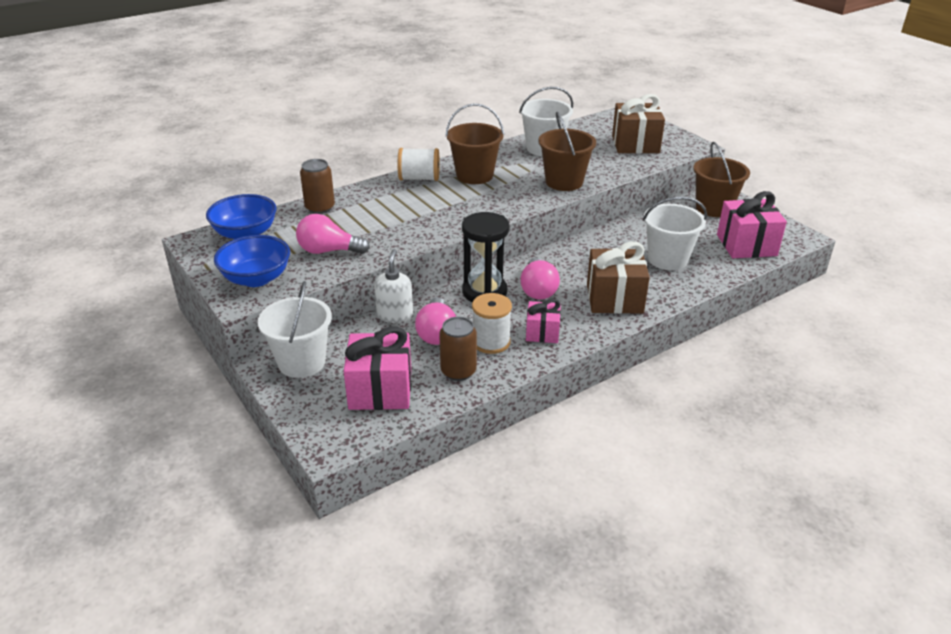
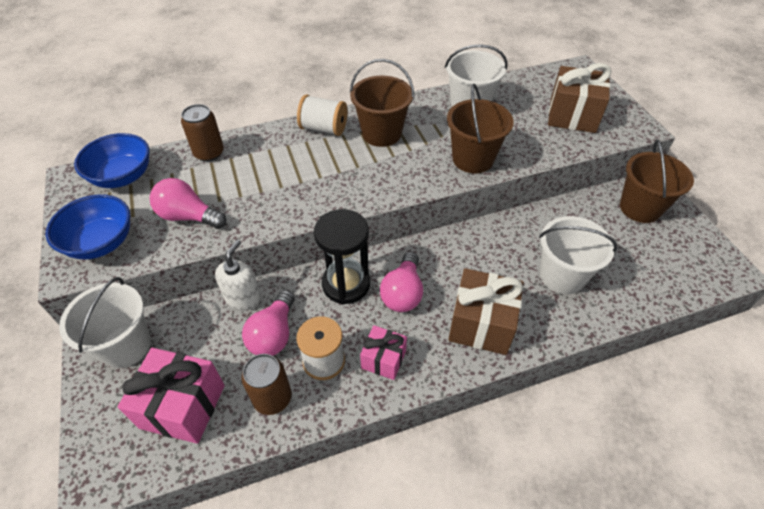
camera: 15 degrees right, 15 degrees up
(746, 245) = (661, 272): pink gift -> none

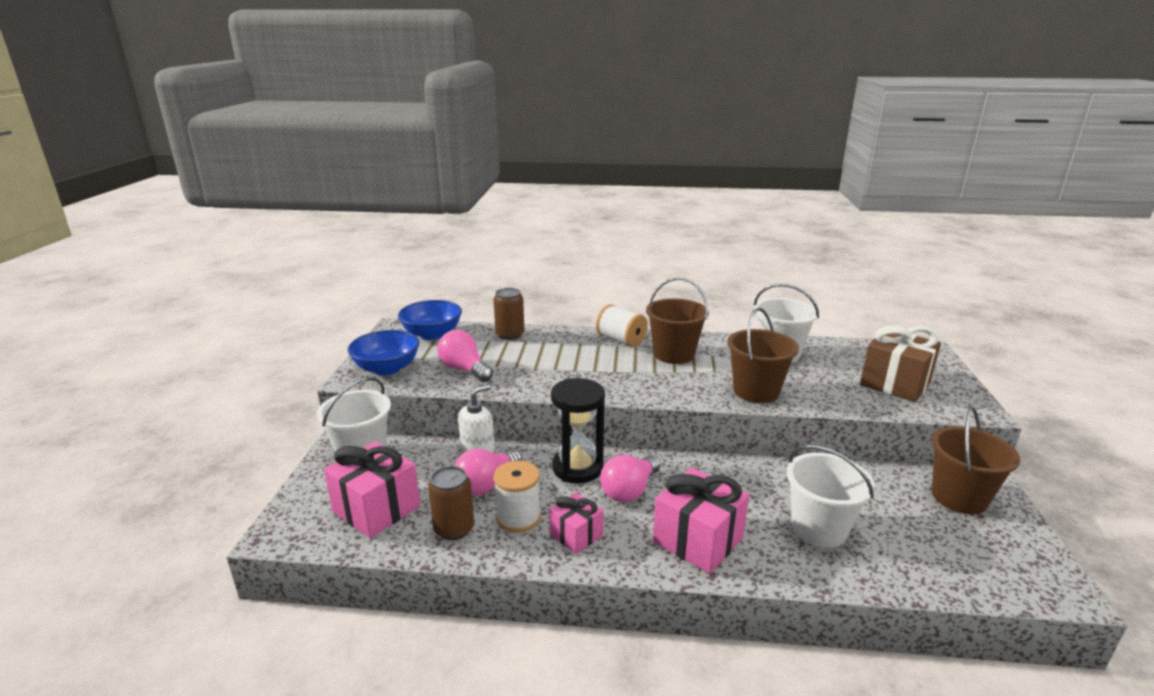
camera: 25 degrees right, 25 degrees down
(481, 324) = (698, 540): brown gift -> pink gift

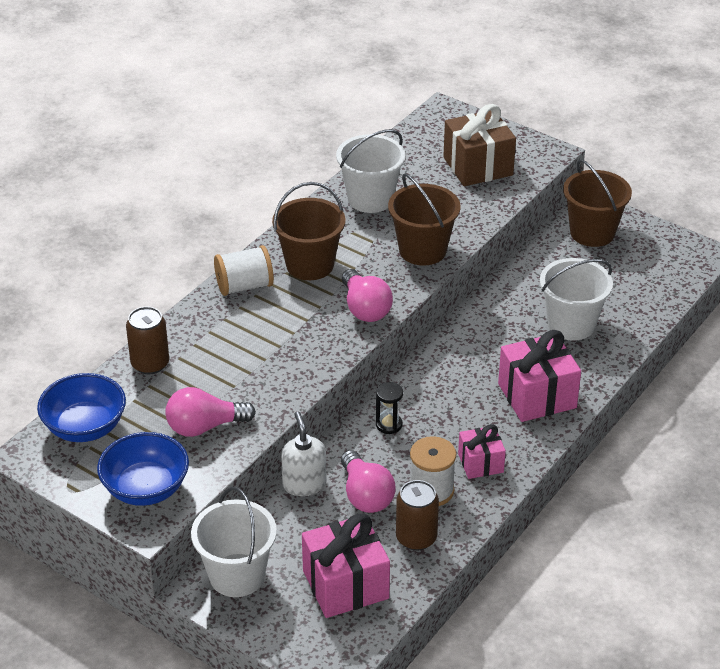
camera: 60 degrees left, 15 degrees up
(577, 468) = (389, 425): black hourglass -> black hourglass, size x0.49
(629, 490) = (447, 406): pink light bulb -> pink light bulb (365, 308)

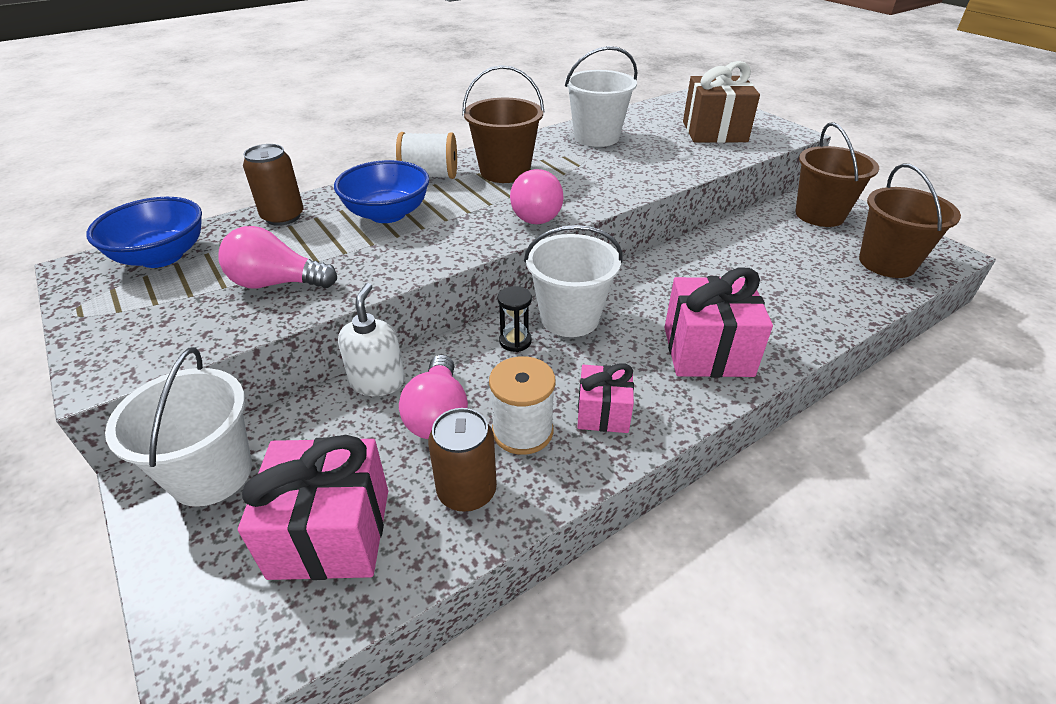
camera: 20 degrees right, 0 degrees up
(146, 488) = (148, 332): blue bowl -> blue bowl (387, 214)
(422, 250) = (626, 179): brown bucket -> brown bucket (887, 263)
(571, 324) = (773, 288): white bucket -> white bucket (569, 318)

